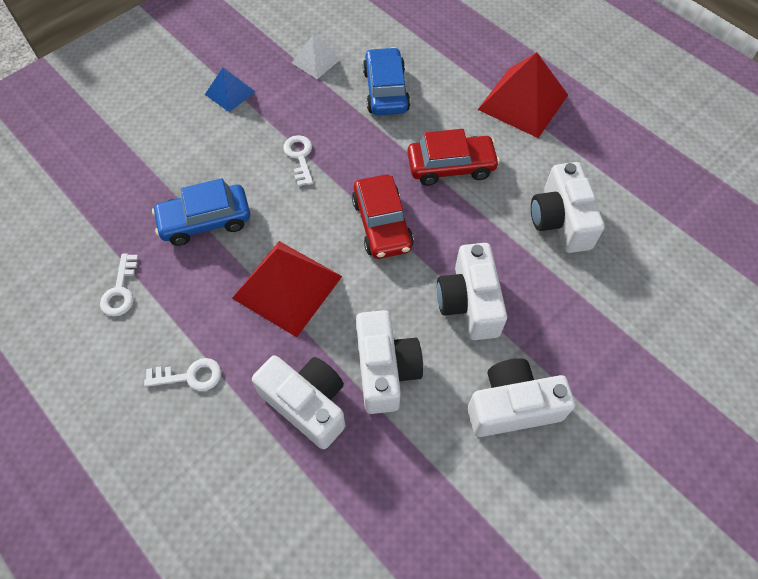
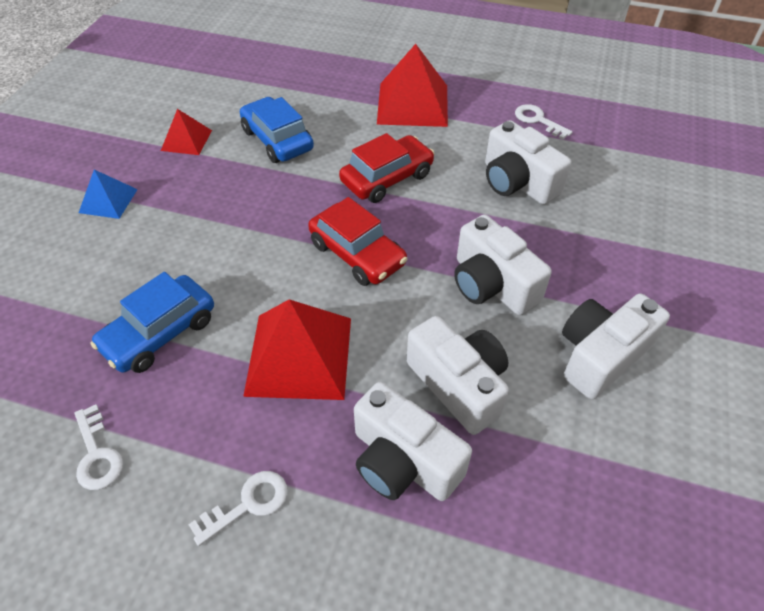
camera: 30 degrees left, 10 degrees down
(300, 157) = (228, 229): white key -> white key (538, 120)
(307, 404) = (403, 461): white camera -> white camera turned 150 degrees counterclockwise
(316, 61) = (186, 140): white pyramid -> red pyramid

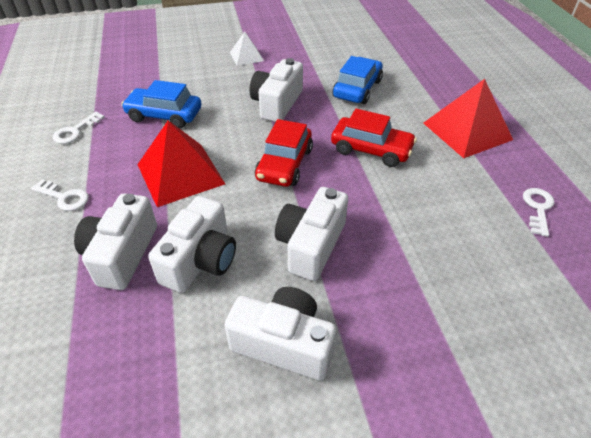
camera: 60 degrees right, 5 degrees down
(108, 201) = (246, 56): blue pyramid -> white pyramid
(186, 140) = (320, 58): red pyramid -> none
(517, 182) = (441, 221): white camera -> white camera (277, 104)

